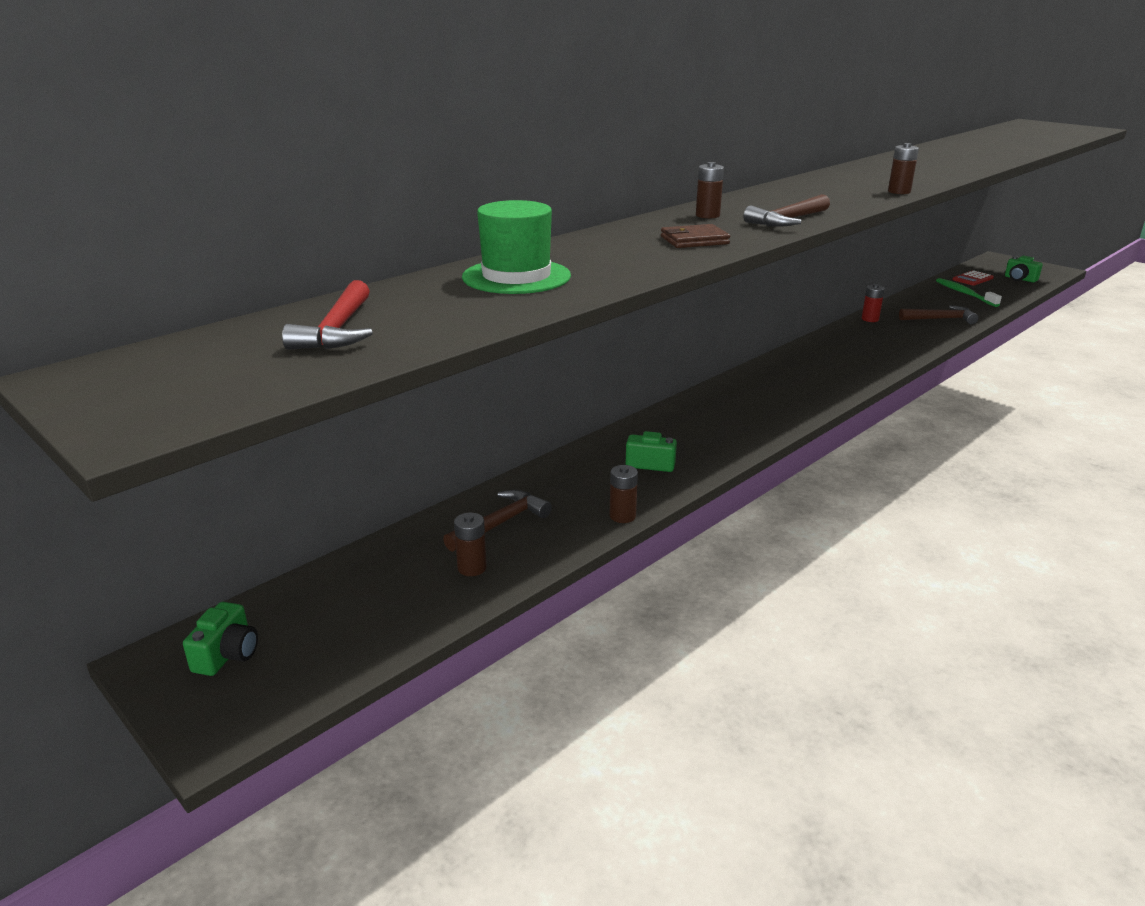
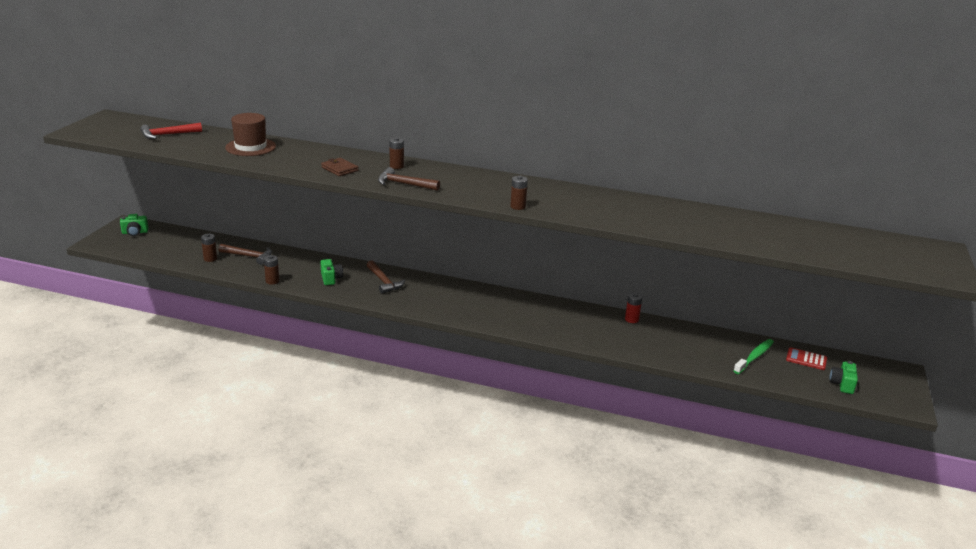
camera: 60 degrees right, 0 degrees up
(516, 277) = (250, 147): green hat -> brown hat
(940, 319) = (669, 349): brown hammer -> brown hammer (384, 282)

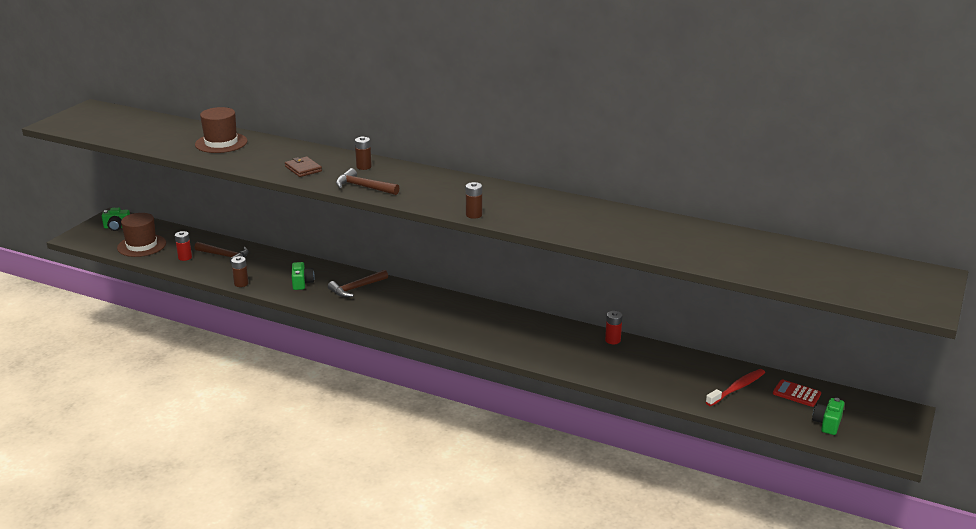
camera: 10 degrees right, 0 degrees up
(164, 249) = (141, 245): none -> brown hat
(168, 135) = (143, 128): red hammer -> none
(210, 259) = (185, 257): brown battery -> red battery
(384, 282) = (356, 288): brown hammer -> brown hammer turned 75 degrees clockwise
(754, 357) = (736, 388): green toothbrush -> red toothbrush

